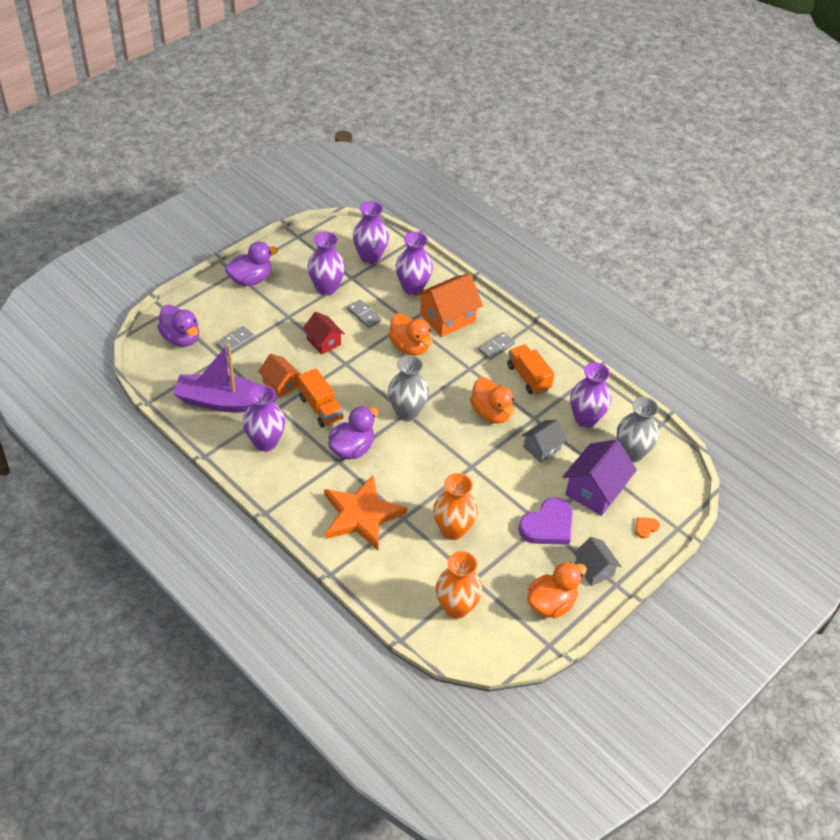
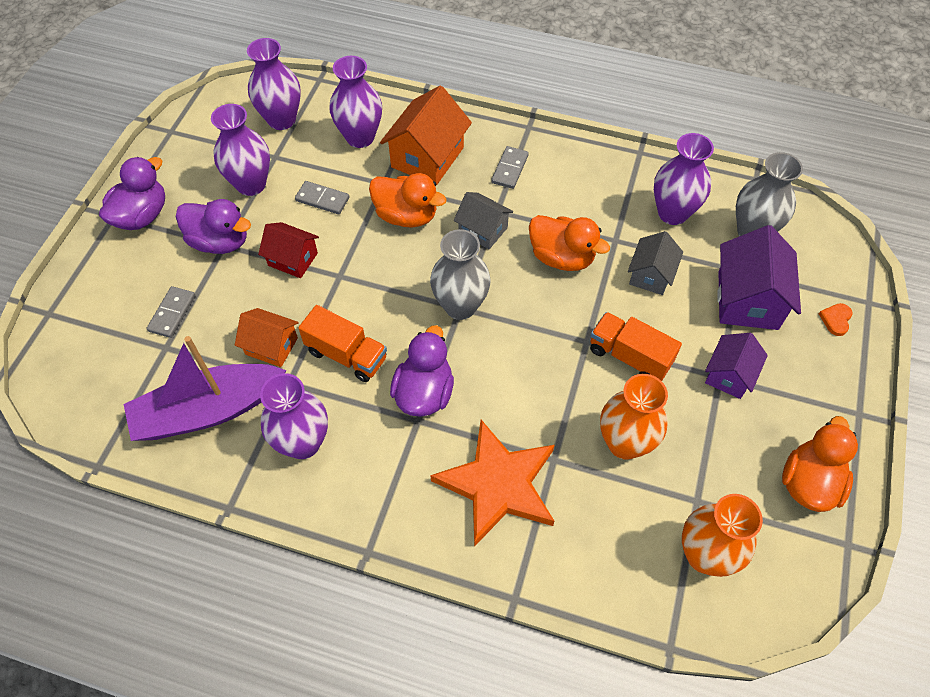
camera: 25 degrees left, 10 degrees up
(181, 338) = (91, 344): purple duck -> purple duck (220, 242)
(528, 377) = (573, 191): orange truck -> orange truck (629, 356)
(548, 525) = (729, 375): purple heart -> purple house
(594, 569) = (821, 406): grey house -> grey house (483, 230)

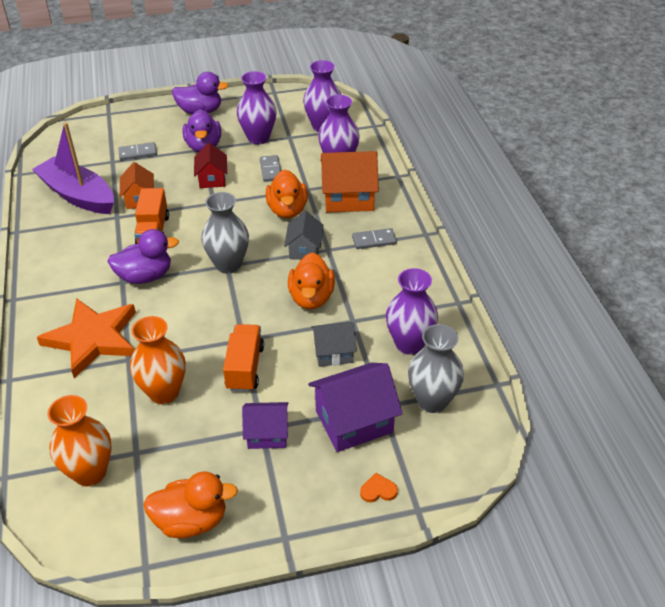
camera: 60 degrees right, 15 degrees down
(303, 443) = (76, 241): purple vase -> none

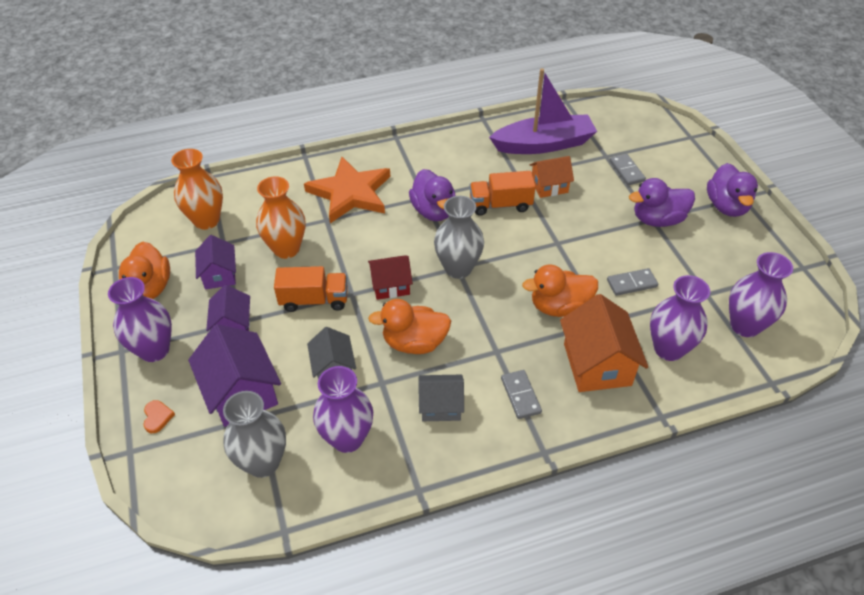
camera: 85 degrees right, 5 degrees up
(78, 195) = (544, 144): purple boat -> purple boat turned 45 degrees clockwise
(188, 452) = (219, 275): none -> purple house
(212, 179) = (599, 235): red house -> red house (390, 286)
(258, 138) = (692, 265): purple vase -> purple vase (154, 350)
(304, 249) = (492, 329): grey house -> grey house (441, 406)

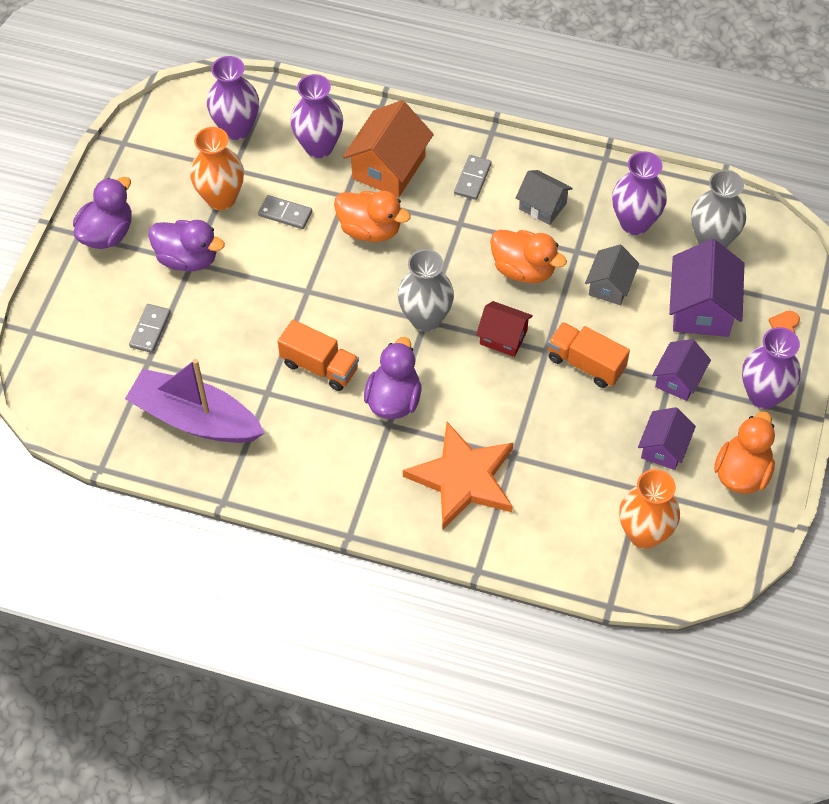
camera: 145 degrees left, 10 degrees up
(286, 249) = (578, 441): orange vase -> orange vase (221, 198)
(549, 186) = (248, 359): orange house -> none

